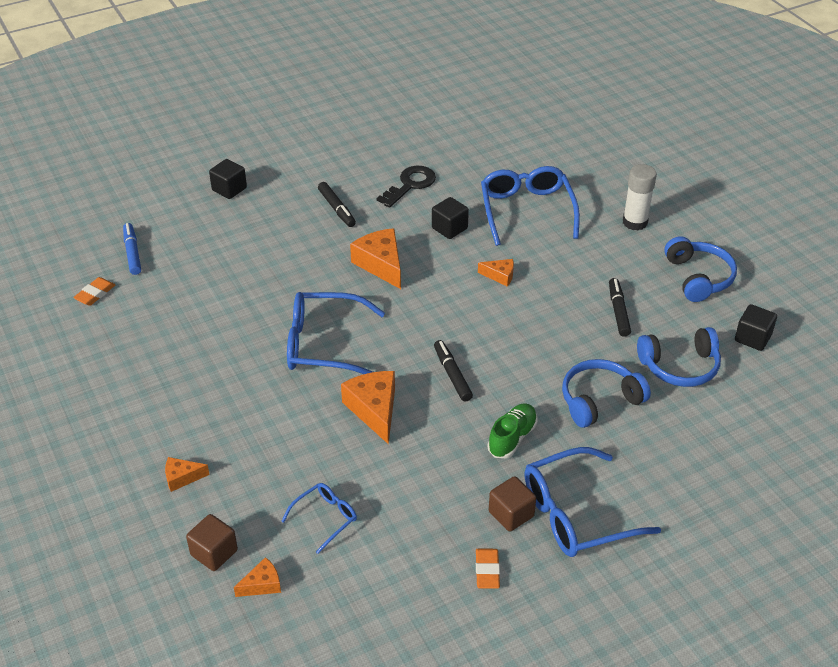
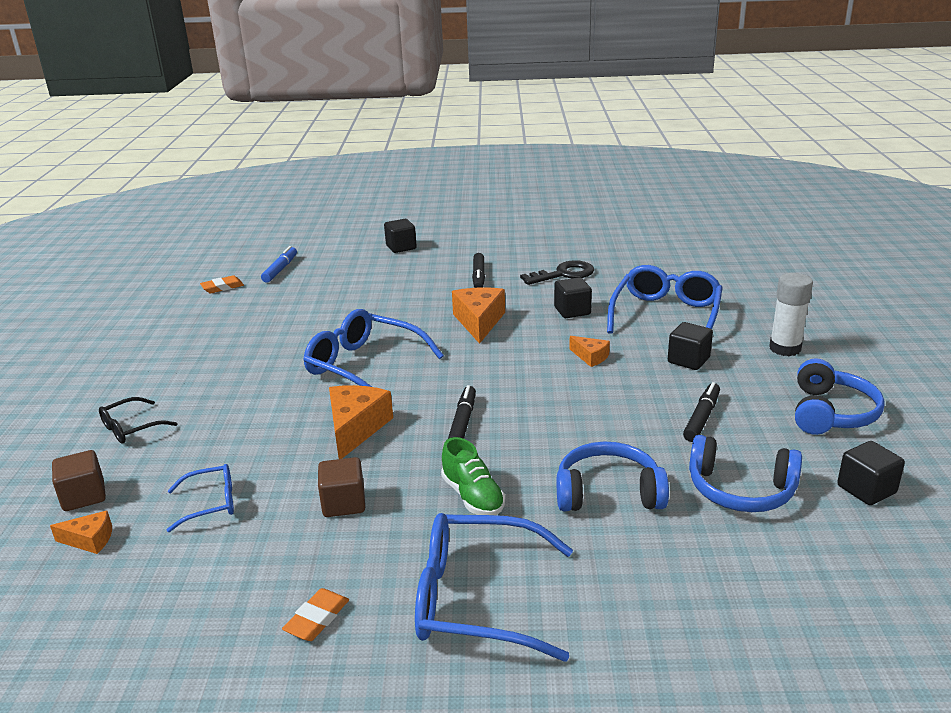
camera: 30 degrees right, 15 degrees down
(182, 478) = (131, 428): orange cheese -> black glasses
(511, 514) = (400, 570): brown cube -> brown cube (344, 503)
(512, 438) = (473, 496): green shoe -> green shoe turned 90 degrees clockwise
(574, 256) = (688, 360): none -> black cube

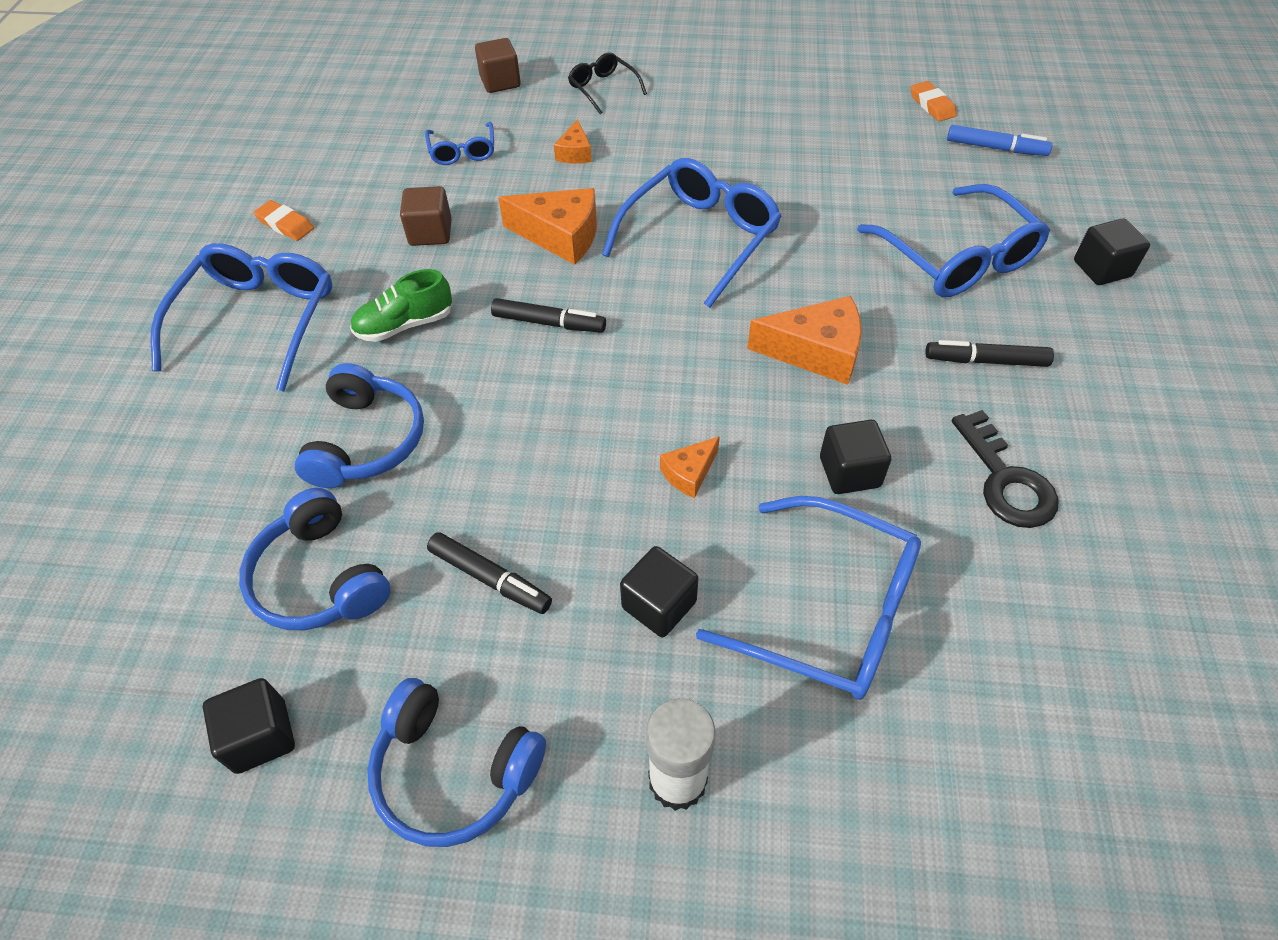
camera: 95 degrees right, 25 degrees up
(90, 540) = (438, 96): orange cheese -> orange cheese (575, 153)
(390, 282) = (957, 258): none -> blue glasses
(740, 490) = (320, 578): blue headphones -> blue headphones turned 60 degrees counterclockwise

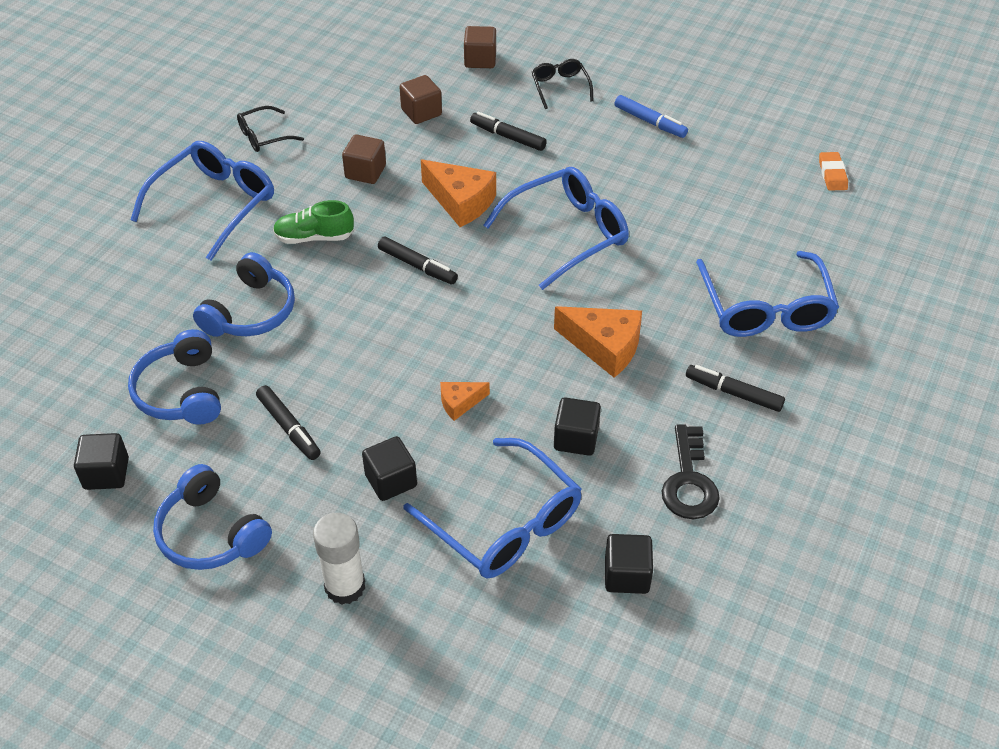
camera: 20 degrees right, 5 degrees down
(285, 224) = (264, 136): orange eraser -> black glasses
(462, 151) = (421, 112): blue glasses -> brown cube
(575, 153) = (508, 137): orange cheese -> black marker
(995, 148) = (862, 227): blue marker -> blue marker (650, 122)
(1102, 269) = (882, 352): black cube -> black cube (626, 575)

